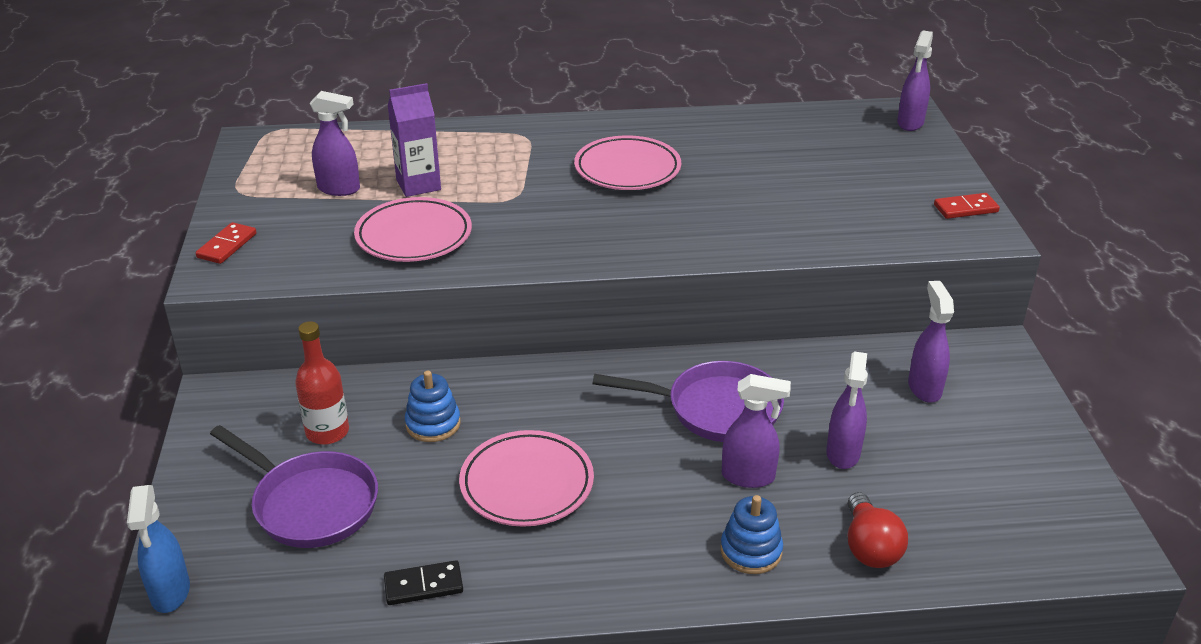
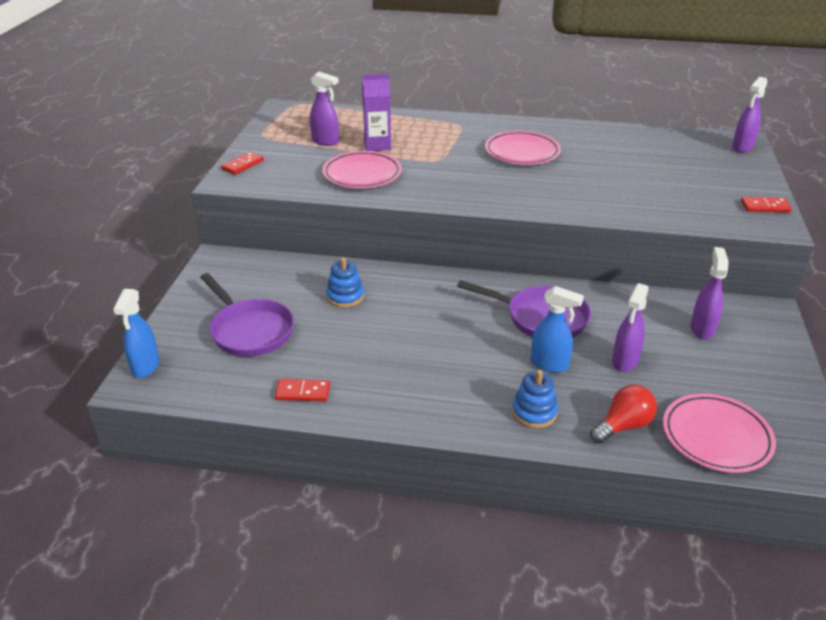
camera: 15 degrees right, 0 degrees up
(327, 432) = (276, 290): red bottle -> none
(423, 586) = (302, 392): black domino -> red domino
(527, 484) = (393, 343): pink plate -> pink plate (716, 437)
(749, 477) = (550, 365): purple spray bottle -> blue spray bottle
(869, 547) = (623, 426): red light bulb -> red light bulb turned 135 degrees counterclockwise

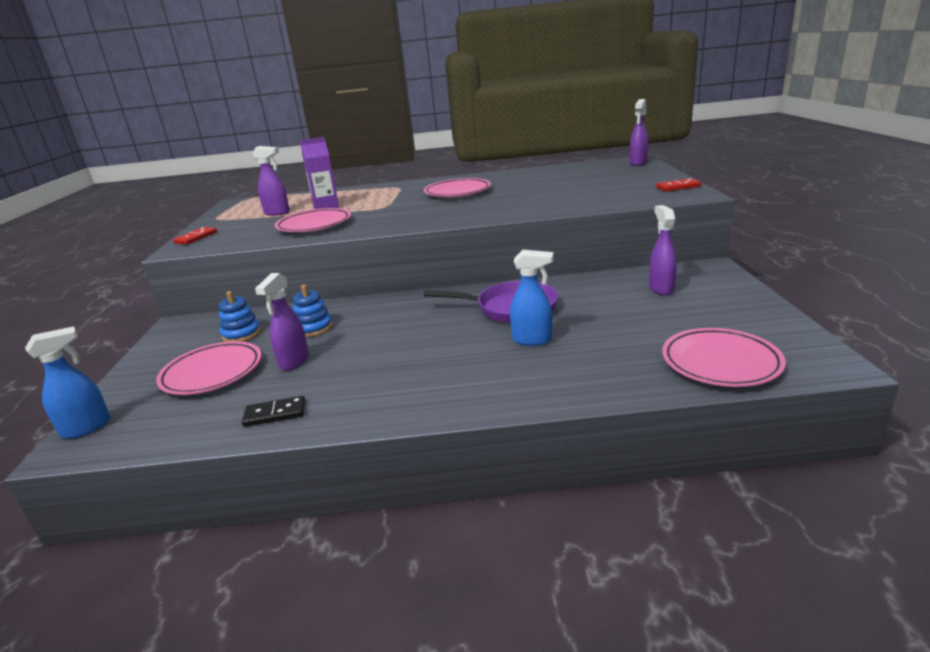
camera: 10 degrees left, 10 degrees down
(145, 367) = (87, 428): blue spray bottle -> blue spray bottle turned 120 degrees counterclockwise
(249, 330) = (212, 373): purple pan -> pink plate
(302, 392) = (275, 414): red domino -> black domino
(534, 412) = (531, 380): blue stacking toy -> blue stacking toy (241, 334)
(623, 426) = (626, 372): red light bulb -> none
(624, 362) = (603, 324): purple spray bottle -> purple spray bottle (294, 361)

